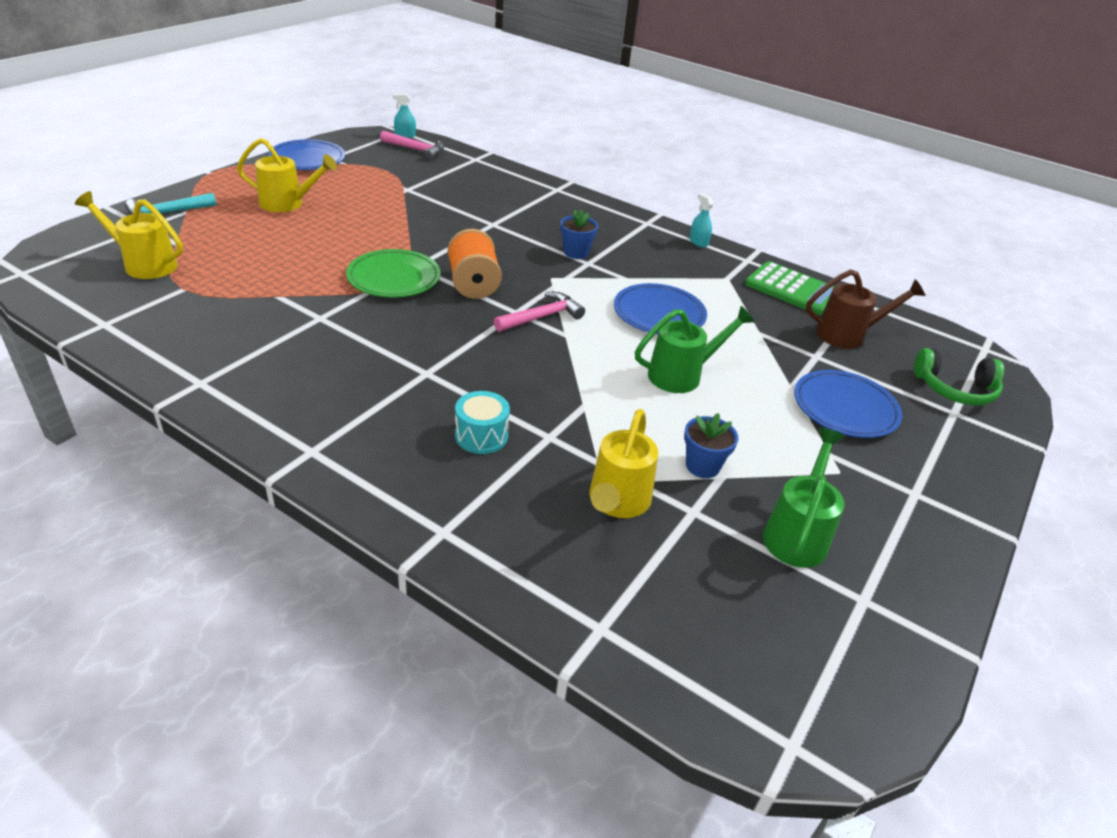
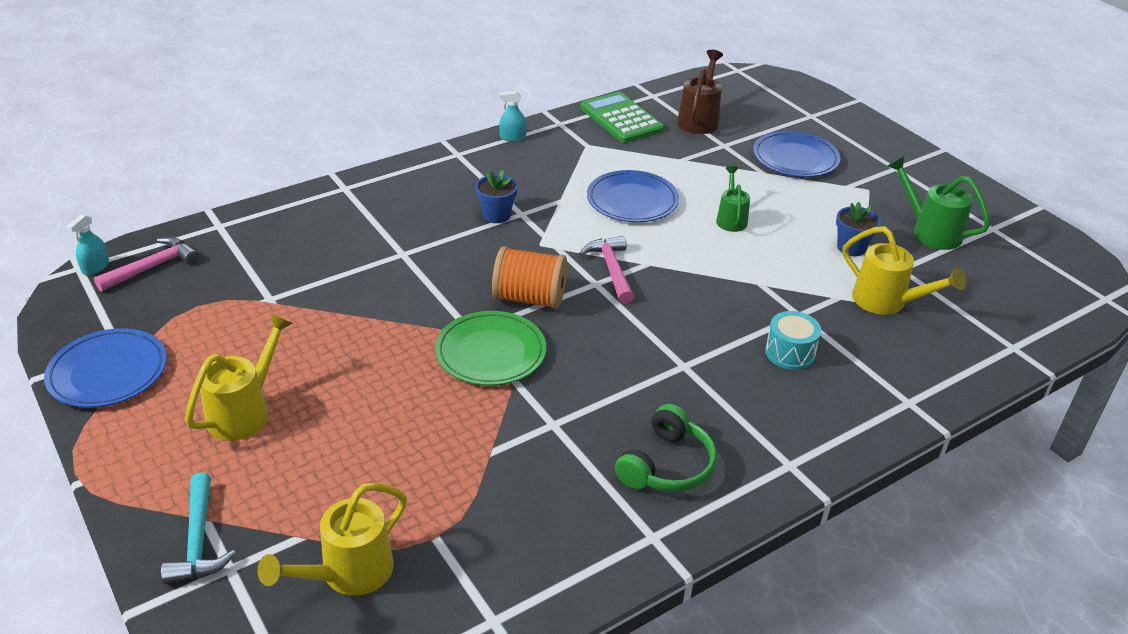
camera: 65 degrees left, 0 degrees up
(682, 375) = (731, 219): green watering can -> green watering can, size x0.66
(793, 290) = (621, 119): green calculator -> green calculator turned 90 degrees counterclockwise
(955, 389) = (784, 104): green headphones -> green headphones (667, 465)

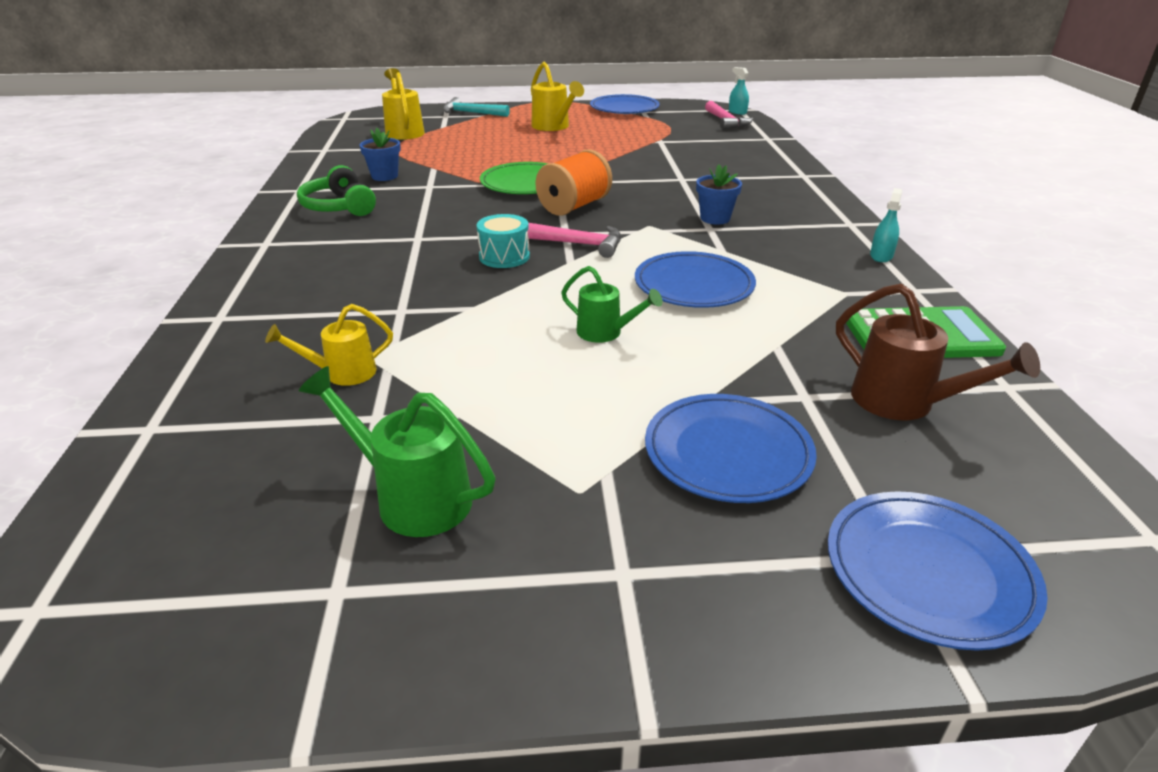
camera: 120 degrees right, 5 degrees down
(790, 353) = (362, 285): turquoise drum -> turquoise drum (504, 257)
(812, 109) = (928, 572): none -> blue plate
(851, 248) = (461, 397): blue flower pot -> blue flower pot (384, 176)
(886, 302) = (343, 373): yellow watering can -> yellow watering can, size x0.66
(930, 231) = (413, 497): green watering can -> green watering can turned 135 degrees counterclockwise

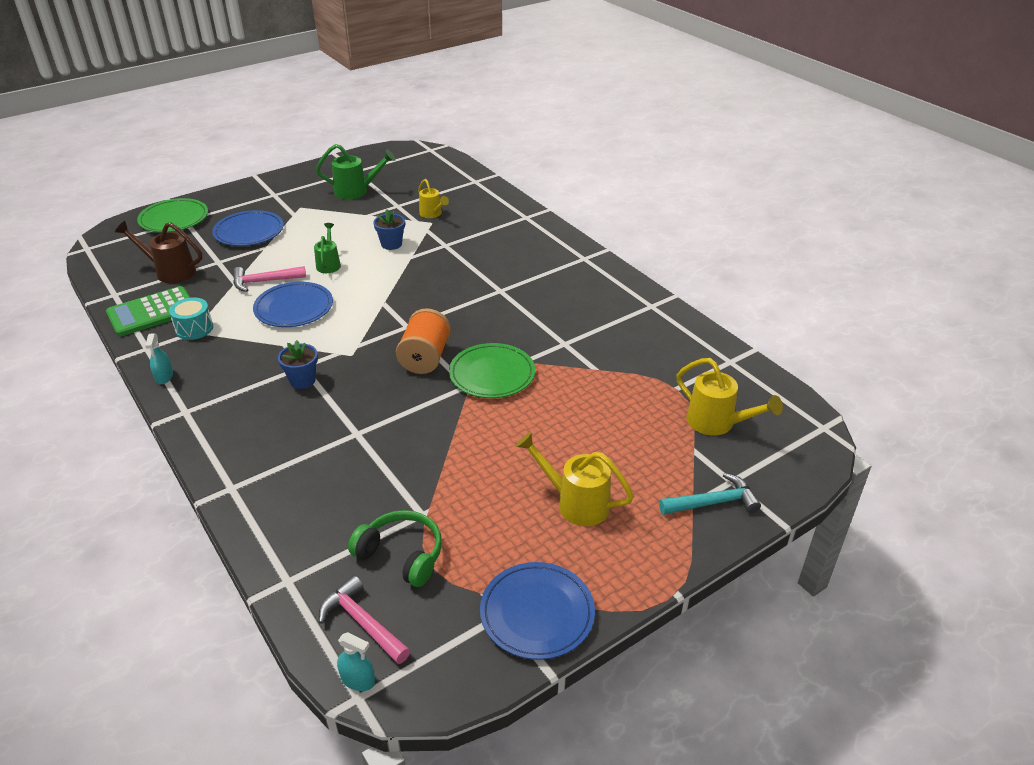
camera: 150 degrees right, 5 degrees up
(339, 207) = (593, 299): green headphones -> green headphones (401, 555)
(343, 373) = (432, 214): yellow watering can -> yellow watering can turned 105 degrees clockwise
(384, 176) = (617, 343): blue flower pot -> blue flower pot (391, 244)
(504, 257) = (428, 293): turquoise drum -> turquoise drum (194, 328)
(578, 244) = (390, 319): pink hammer -> pink hammer (264, 281)
(605, 333) = (329, 264): green watering can -> green watering can turned 90 degrees clockwise
(928, 572) = (174, 219): blue plate -> green plate

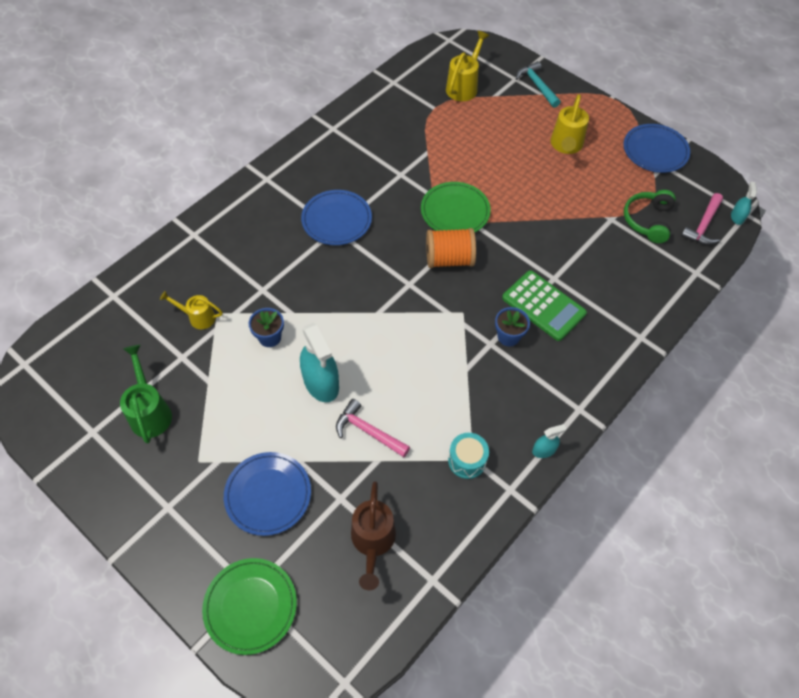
camera: 105 degrees left, 20 degrees up
(152, 312) = (453, 518): green calculator -> green calculator (543, 306)
(264, 281) = (368, 431): pink hammer -> pink hammer turned 150 degrees clockwise
(294, 308) = (407, 384): blue plate -> blue plate (336, 220)
(329, 264) = (321, 382): green watering can -> turquoise spray bottle
(432, 214) = (198, 317): yellow watering can -> yellow watering can turned 120 degrees counterclockwise

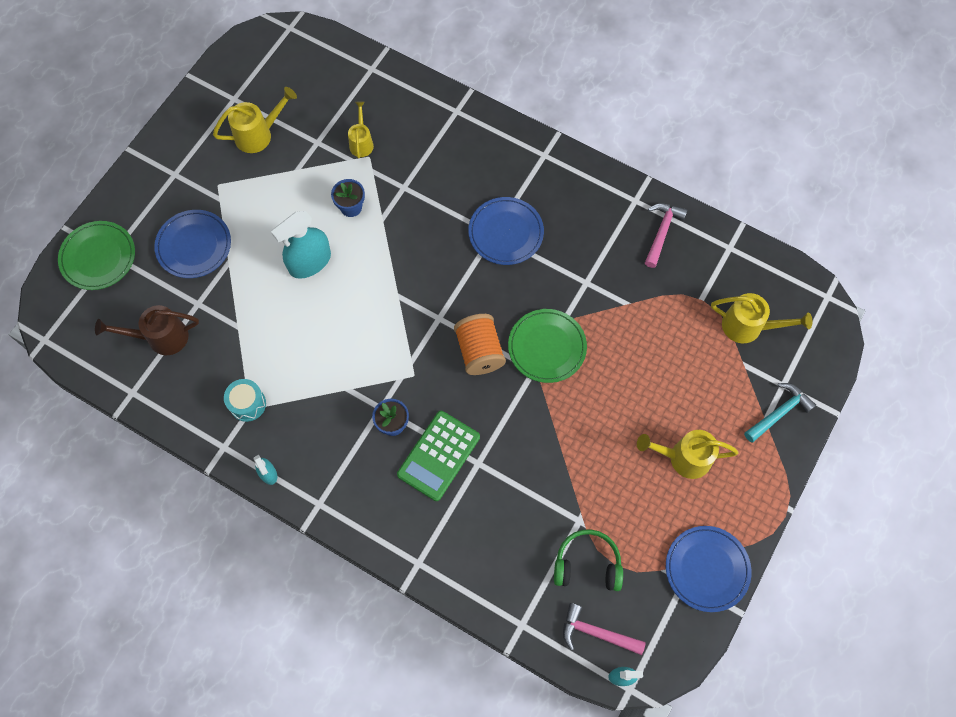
camera: 80 degrees right, 10 degrees up
(150, 412) = (258, 134): green watering can -> yellow watering can
(368, 431) = (265, 313): pink hammer -> pink hammer (662, 232)

